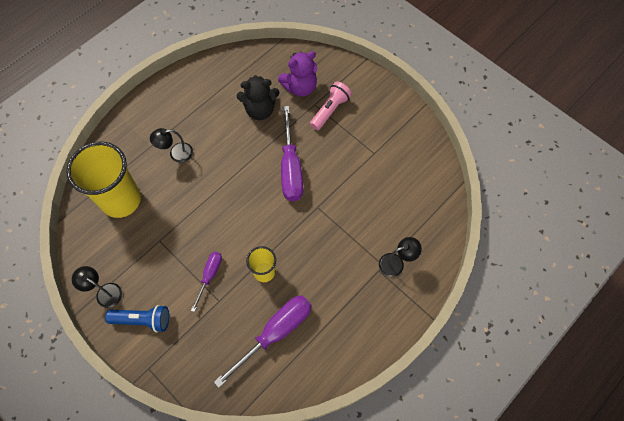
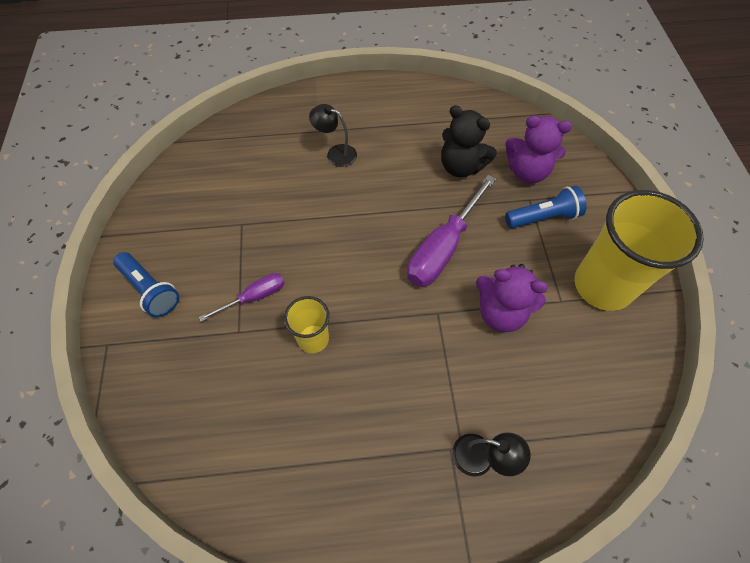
camera: 40 degrees right, 5 degrees down
(104, 292) = (146, 235): black lamp -> none
(121, 200) = (244, 161): yellow cup -> yellow cup (602, 286)
(275, 333) = (262, 419): purple screwdriver -> none
(330, 110) = (543, 217): pink flashlight -> blue flashlight
(349, 182) = (501, 312): none -> purple teddy bear

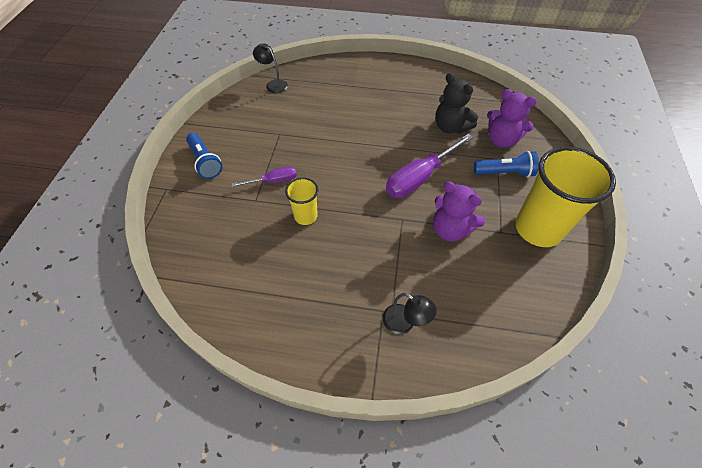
camera: 15 degrees right, 5 degrees down
(336, 153) = (360, 102): black lamp -> black lamp (273, 84)

